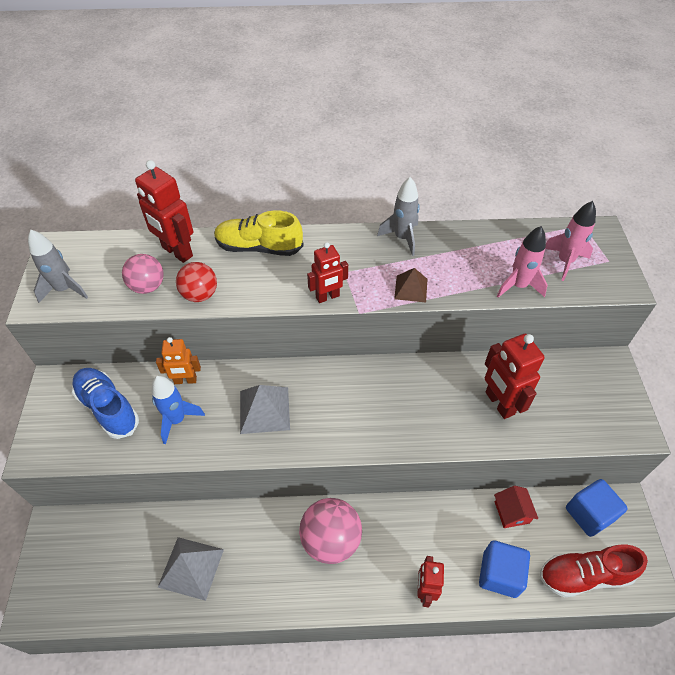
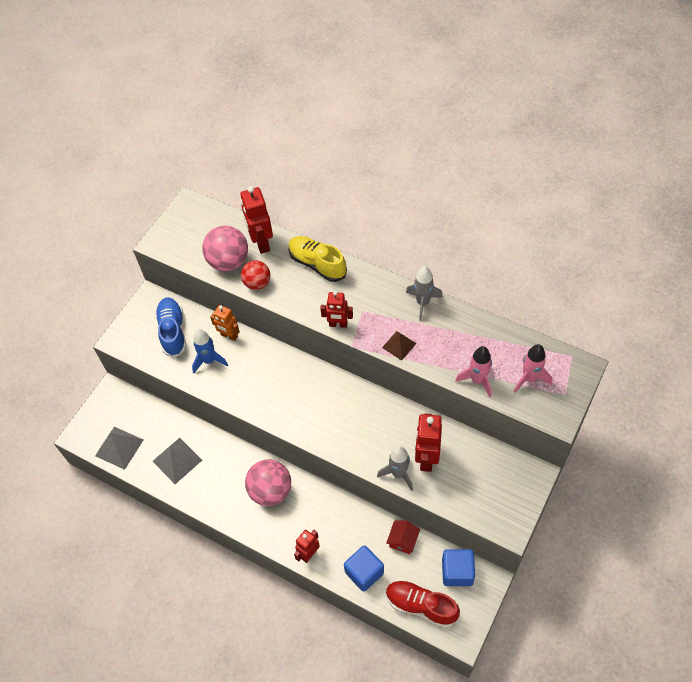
camera: 35 degrees right, 5 degrees up
(65, 289) = (178, 240): grey rocket -> grey rocket (398, 474)
(148, 286) = (228, 261): pink ball -> pink ball, size x1.55
(264, 410) = (266, 382): grey pyramid -> grey pyramid (119, 447)

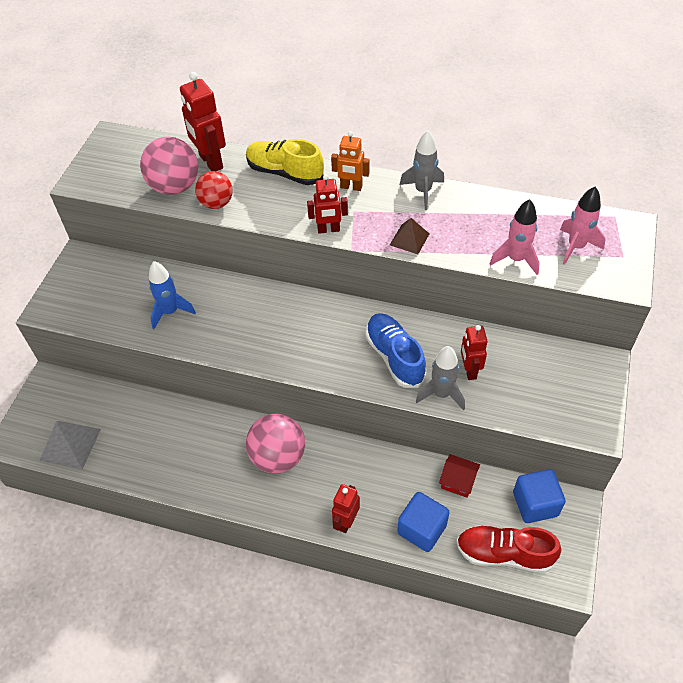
camera: 15 degrees left, 5 degrees down
(173, 331) = (117, 288): blue shoe -> blue shoe (394, 357)
(177, 460) = (149, 445): grey pyramid -> none
(229, 336) = (189, 281): orange robot -> orange robot (351, 187)
(403, 540) = (458, 481): red house -> red house turned 75 degrees counterclockwise
(426, 458) = (469, 370): red robot -> red robot, size x0.65

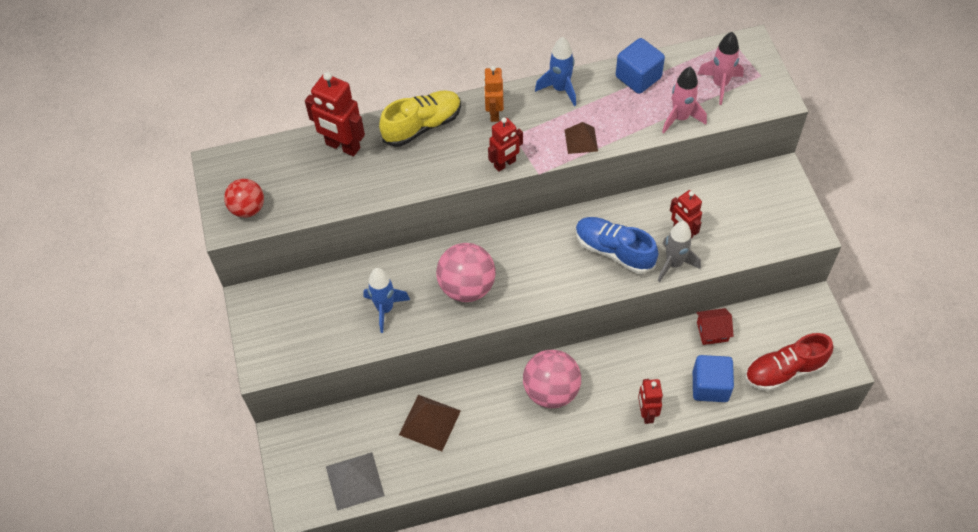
camera: 30 degrees left, 5 degrees up
(162, 429) = (430, 422): none -> brown pyramid
(175, 187) = (328, 187): pink ball -> pink ball (467, 287)
(216, 203) = (382, 185): red ball -> red ball (248, 209)
(285, 172) = (422, 126): yellow shoe -> yellow shoe turned 150 degrees clockwise
(351, 187) = (494, 113): orange robot -> orange robot turned 105 degrees clockwise
(423, 191) = (560, 89): grey rocket -> blue rocket
(535, 504) = (782, 318): blue cube -> blue cube (638, 77)

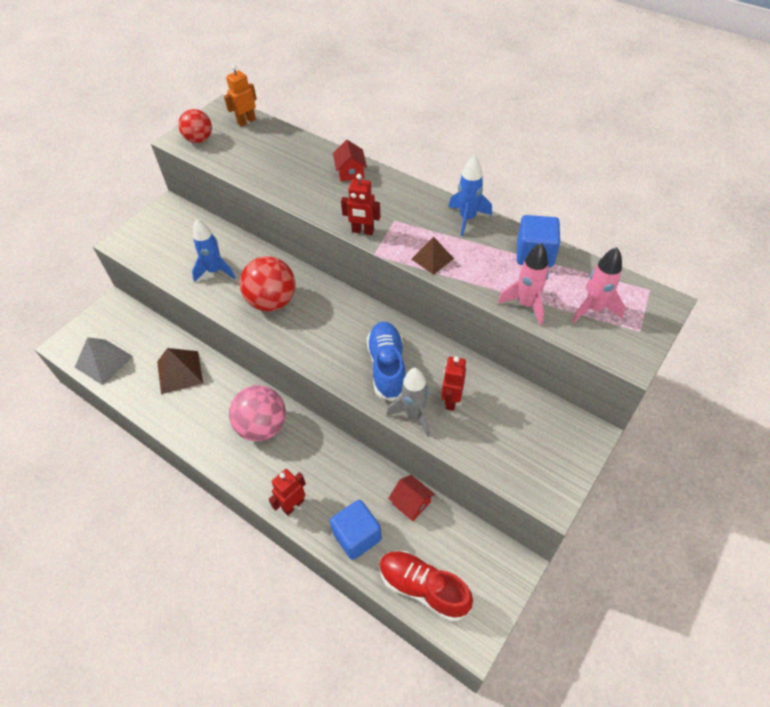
camera: 50 degrees right, 5 degrees down
(342, 146) = (292, 148): red robot -> none
(422, 126) = (350, 172): yellow shoe -> red house
(467, 287) = (272, 301): pink ball -> red ball
(494, 113) = (402, 198): orange robot -> orange robot (246, 121)

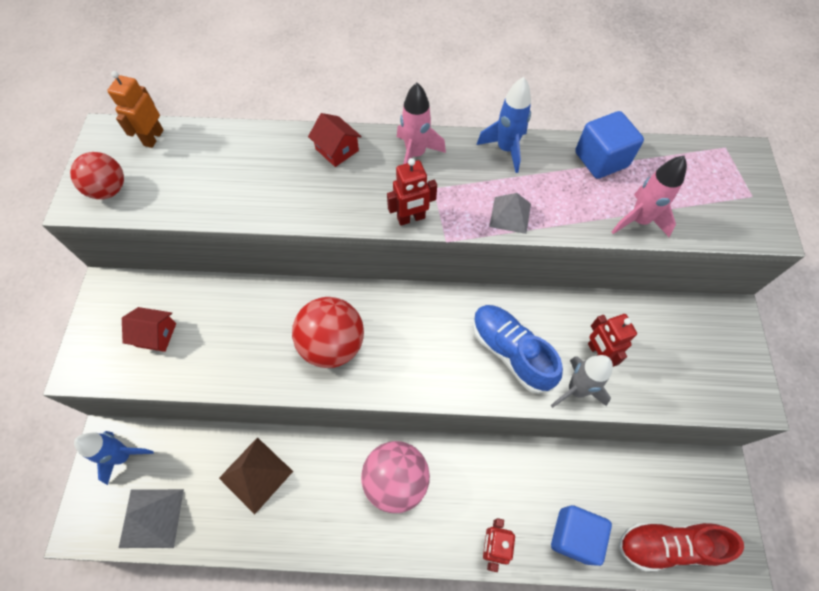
camera: 35 degrees left, 10 degrees up
(215, 271) = (235, 343): blue rocket -> blue rocket (124, 456)
(411, 503) = (595, 467): red house -> red house (156, 335)
(432, 258) = (510, 215): brown pyramid -> grey pyramid
(593, 309) = (698, 193): pink rocket -> pink rocket (415, 154)

